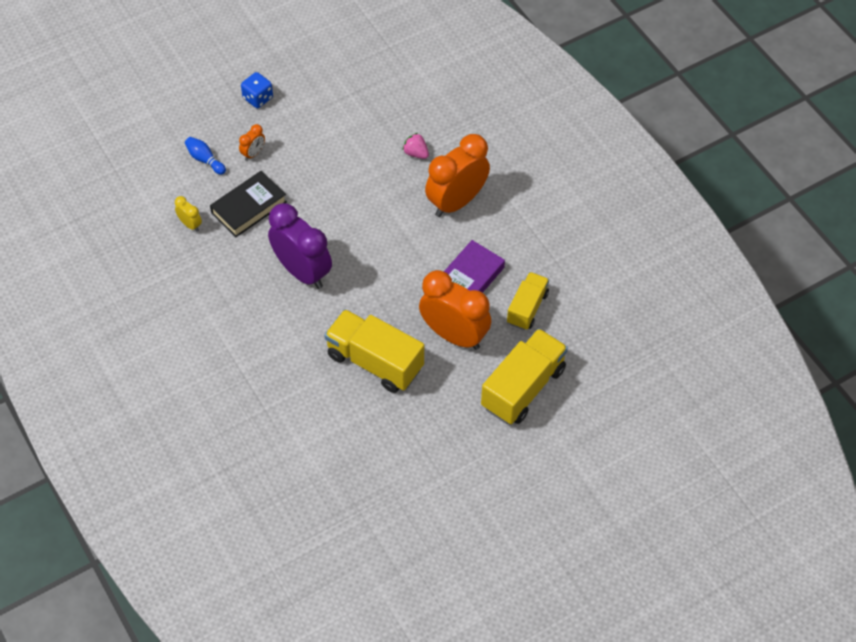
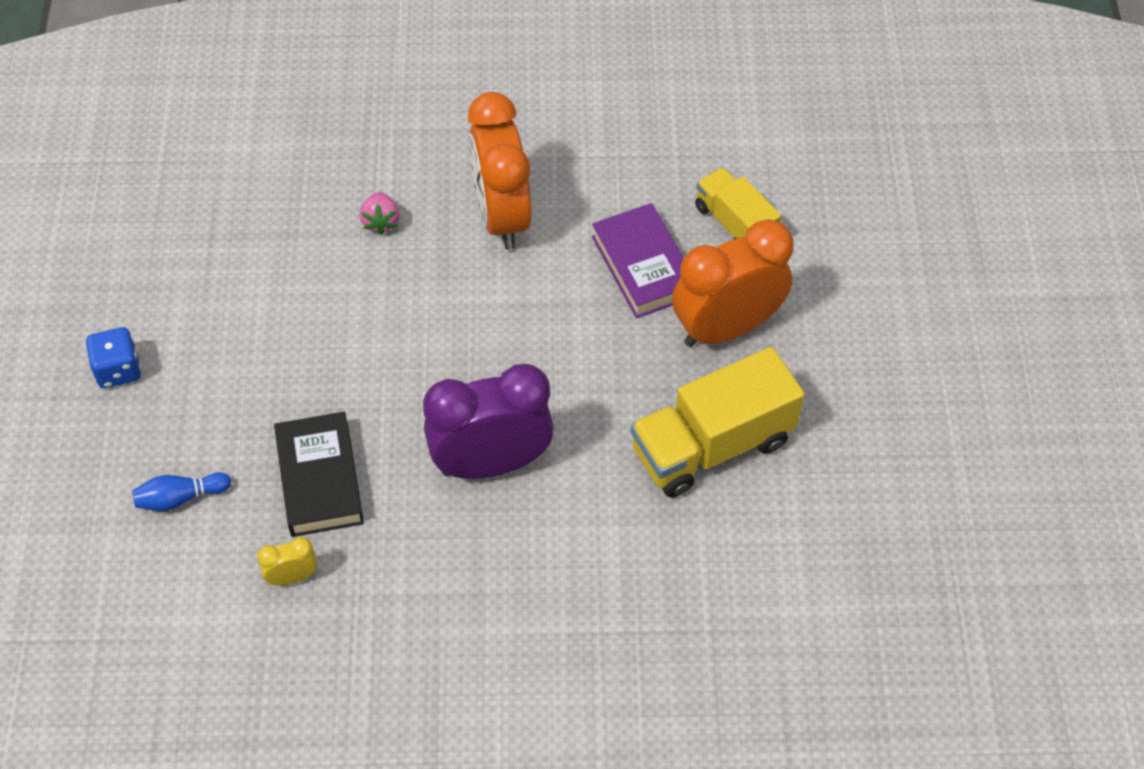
camera: 60 degrees left, 0 degrees up
(253, 153) = (221, 425): orange clock -> none
(416, 153) = (381, 222): pink strawberry -> pink strawberry turned 75 degrees counterclockwise
(523, 388) = (861, 291): yellow truck -> none

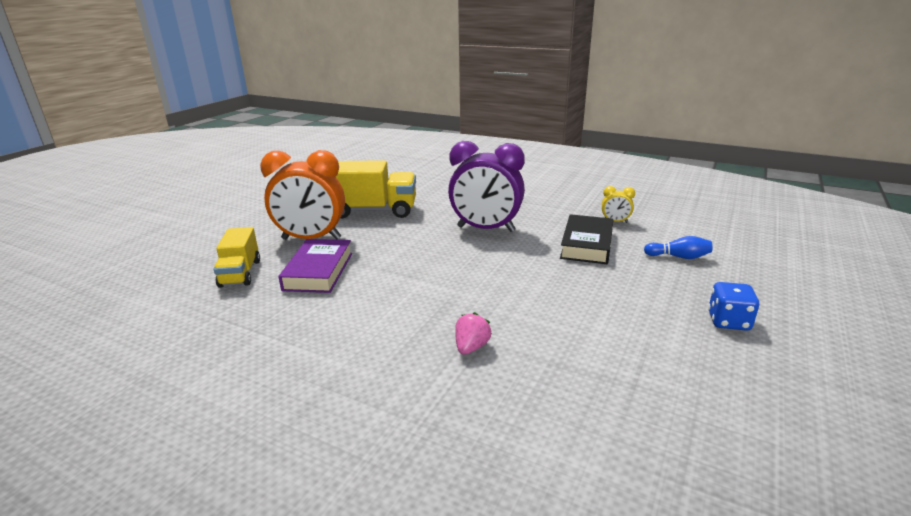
camera: 150 degrees left, 30 degrees down
(501, 216) = (376, 321): orange clock -> none

